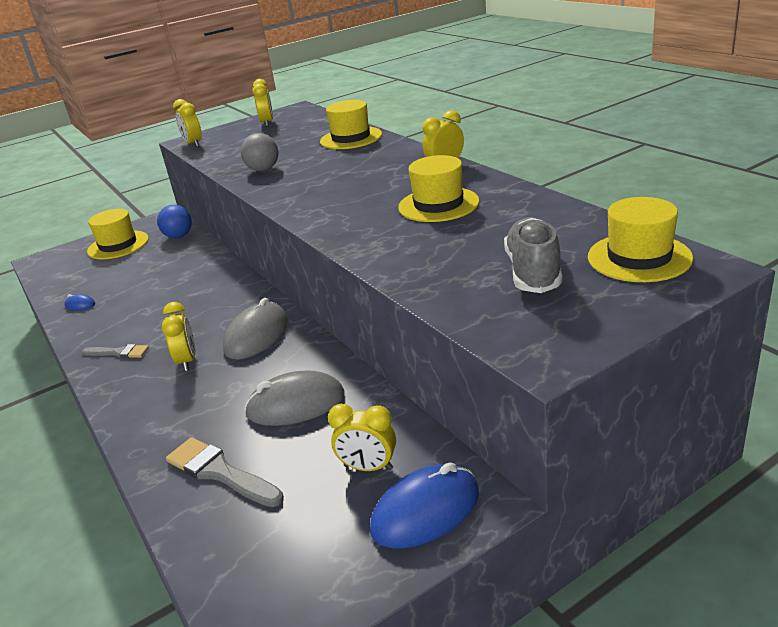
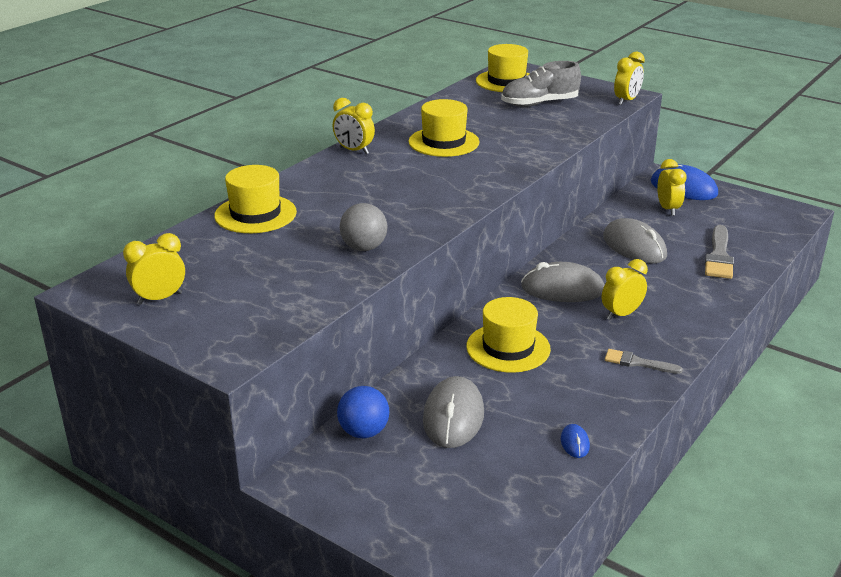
camera: 115 degrees left, 0 degrees up
(118, 245) = (403, 492): yellow hat -> yellow hat (508, 348)
(119, 352) = (638, 363): grey brush -> grey brush turned 60 degrees counterclockwise
(157, 265) = (453, 417): none -> grey mouse
(193, 144) = (249, 344): yellow clock -> yellow clock (626, 101)

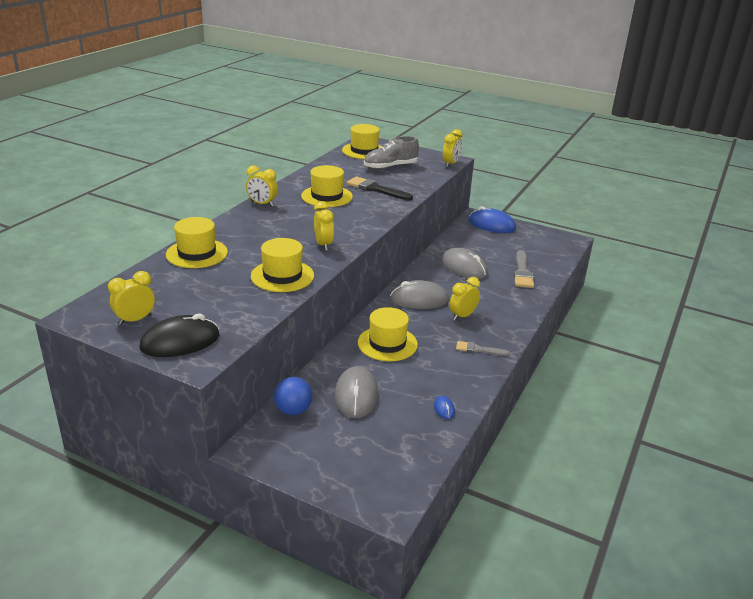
camera: 10 degrees left, 0 degrees up
(212, 330) = (180, 342): none -> black mouse
(364, 248) = (282, 276): grey ball -> yellow hat
(514, 134) = (376, 189): none -> black brush
(668, 209) = (483, 240): yellow clock -> yellow clock (323, 245)

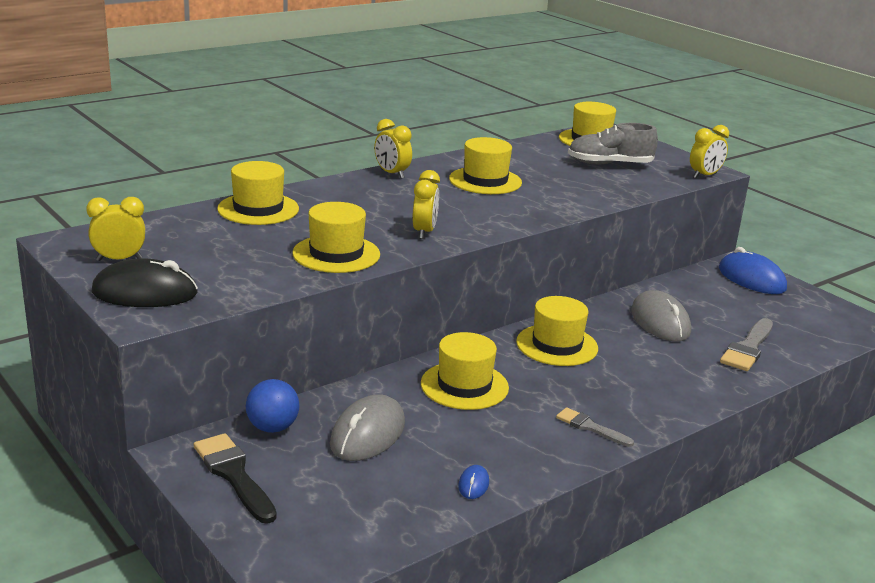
camera: 25 degrees right, 5 degrees down
(376, 189) = (562, 185): black brush -> black brush (234, 475)
(419, 299) = (557, 345): grey mouse -> yellow hat
(462, 316) = (603, 380): yellow clock -> none

